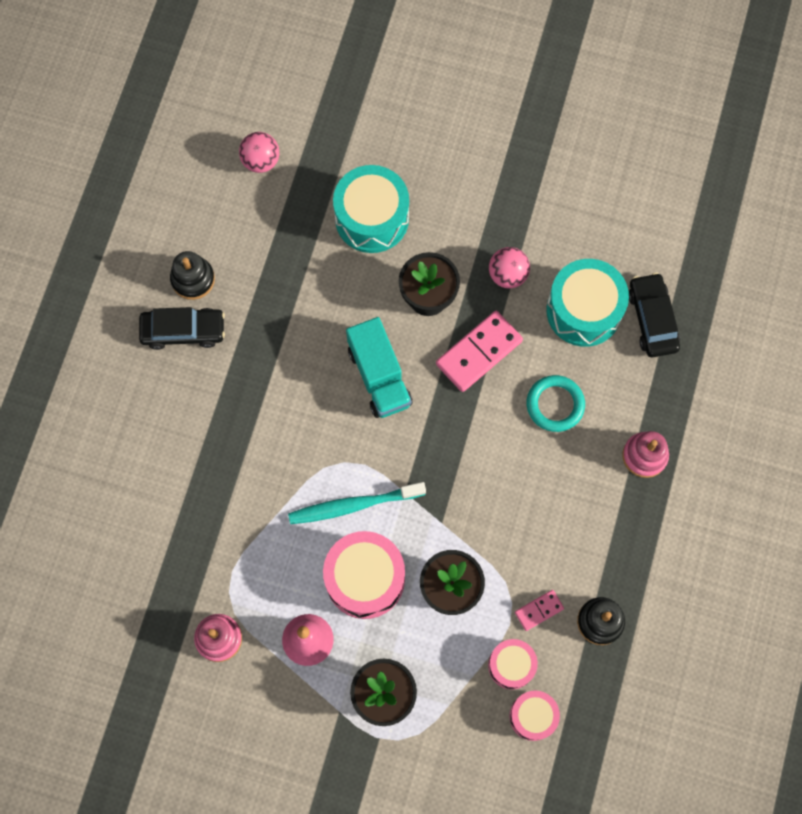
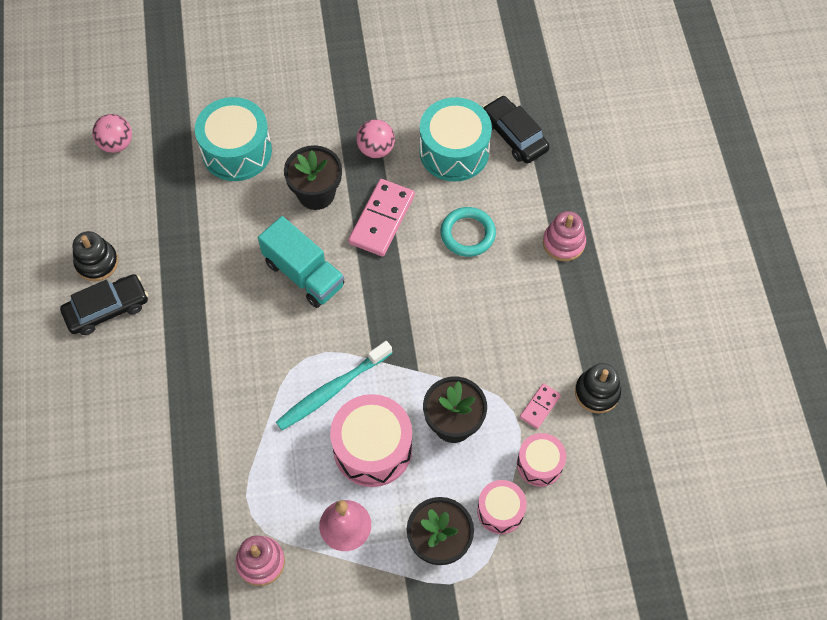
camera: 25 degrees left, 10 degrees down
(533, 716) = (580, 499): pink drum -> pink drum (500, 511)

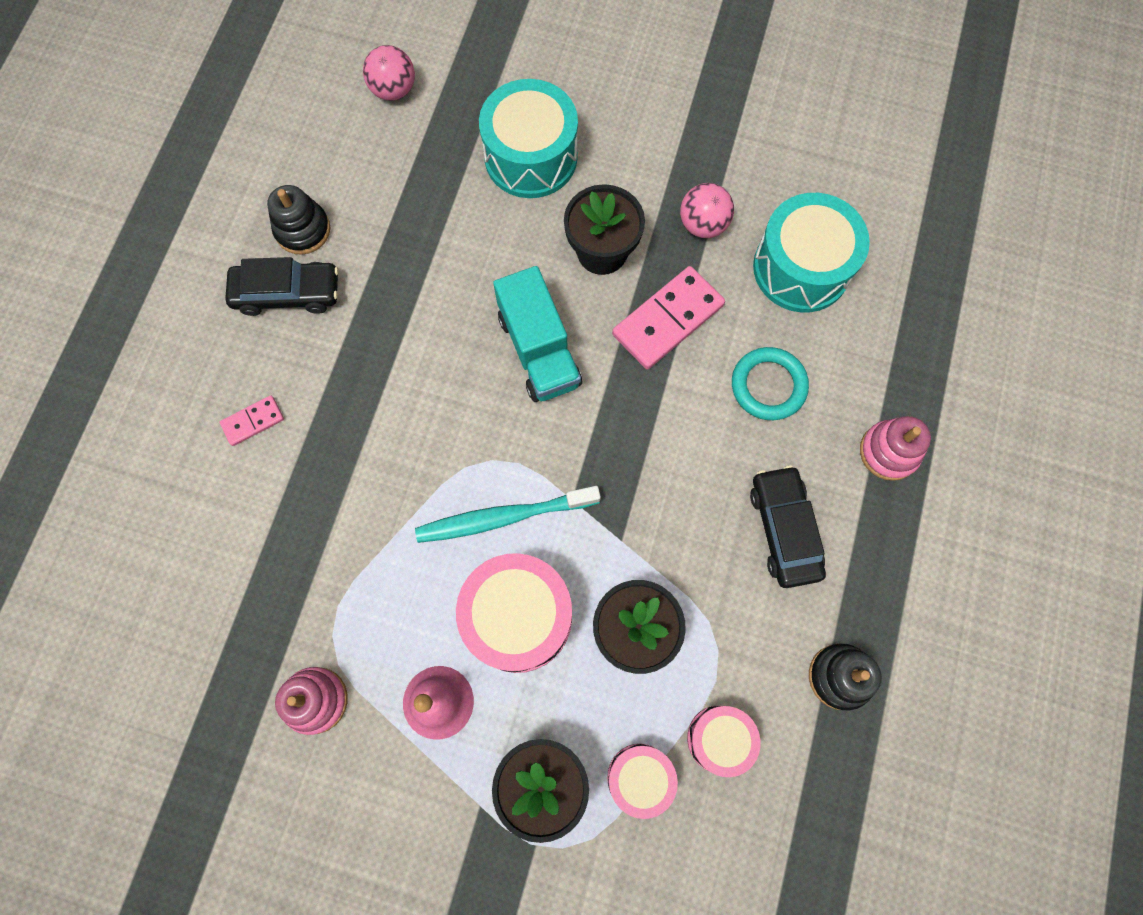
camera: 25 degrees right, 10 degrees up
(514, 135) = (889, 278): black car -> black car (784, 529)
(539, 406) = (755, 661): pink domino -> pink domino (253, 421)

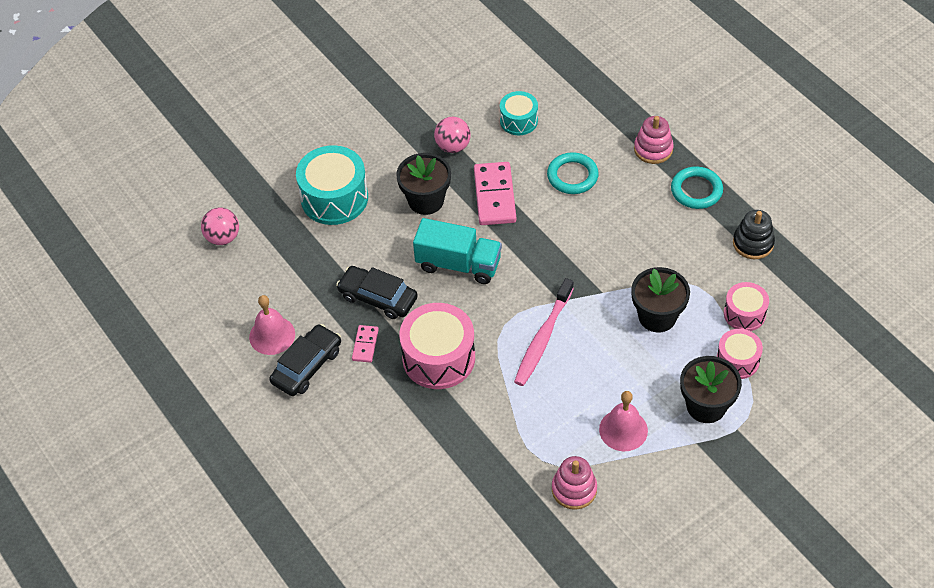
camera: 50 degrees left, 20 degrees down
(253, 421) = (375, 429): pink domino -> pink domino (365, 345)
(303, 230) = (272, 335): black stacking toy -> pink bell
(503, 517) = (543, 338): turquoise toothbrush -> pink toothbrush
(518, 617) = (606, 364): pink drum -> pink drum (438, 358)
(784, 529) = (657, 218): black car -> black car (378, 298)
(801, 268) = (518, 121): turquoise drum -> turquoise drum, size x0.58
(867, 548) = (696, 190): none -> turquoise ring

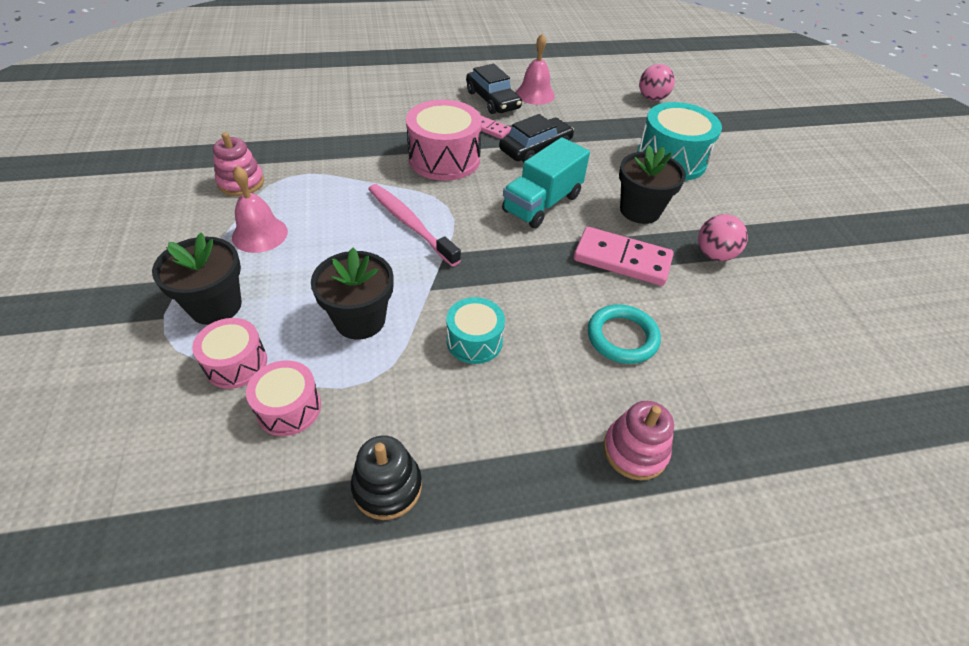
camera: 110 degrees right, 5 degrees down
(518, 121) = (741, 325): turquoise drum -> turquoise drum (474, 341)
(696, 190) = (528, 466): turquoise ring -> none

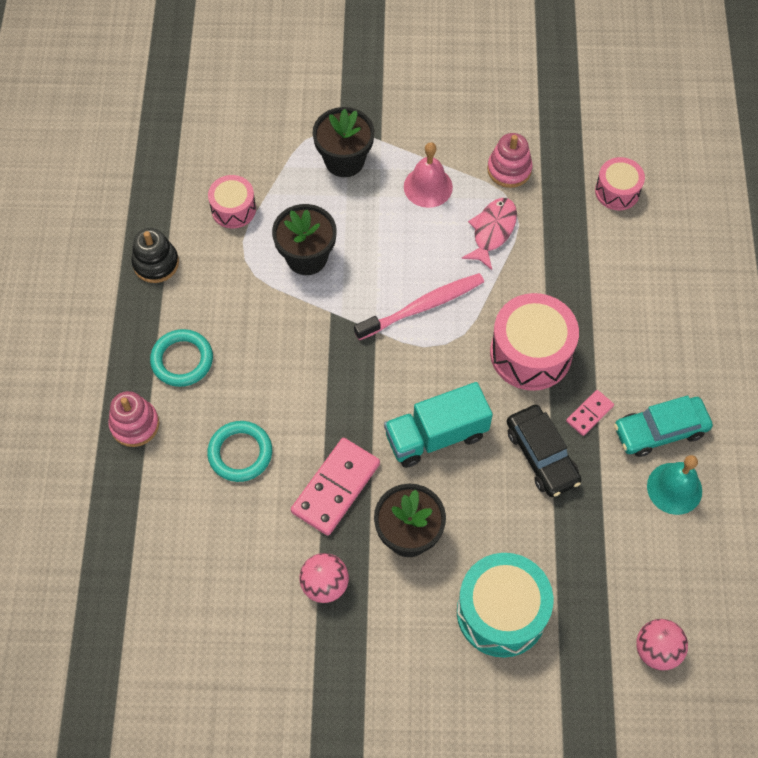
camera: 105 degrees right, 15 degrees up
(236, 363) = (282, 177): pink drum -> pink drum (617, 191)
(317, 188) = (492, 231): none -> pink fish
(474, 341) = (264, 336): turquoise drum -> none
(492, 100) = (660, 430): black car -> turquoise car
(529, 418) = (182, 360): none -> turquoise ring
(535, 94) = (674, 488): pink bell -> turquoise bell
(542, 203) = (436, 435): turquoise truck -> turquoise truck turned 75 degrees counterclockwise

